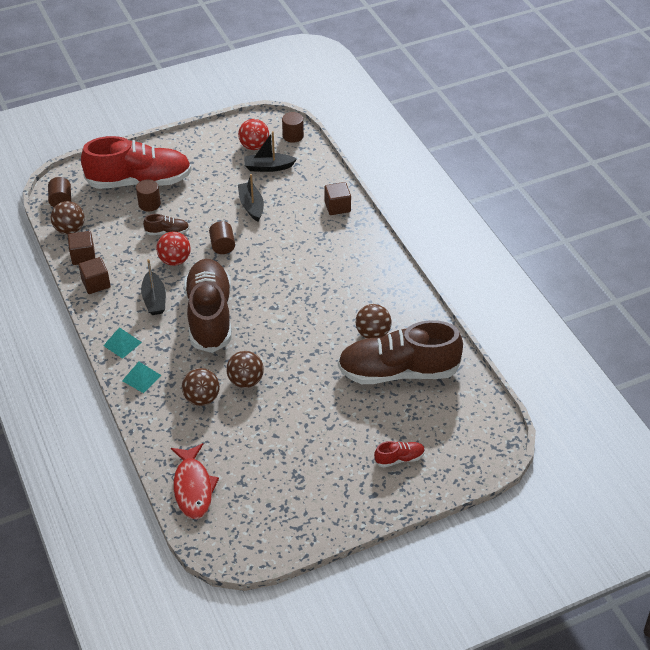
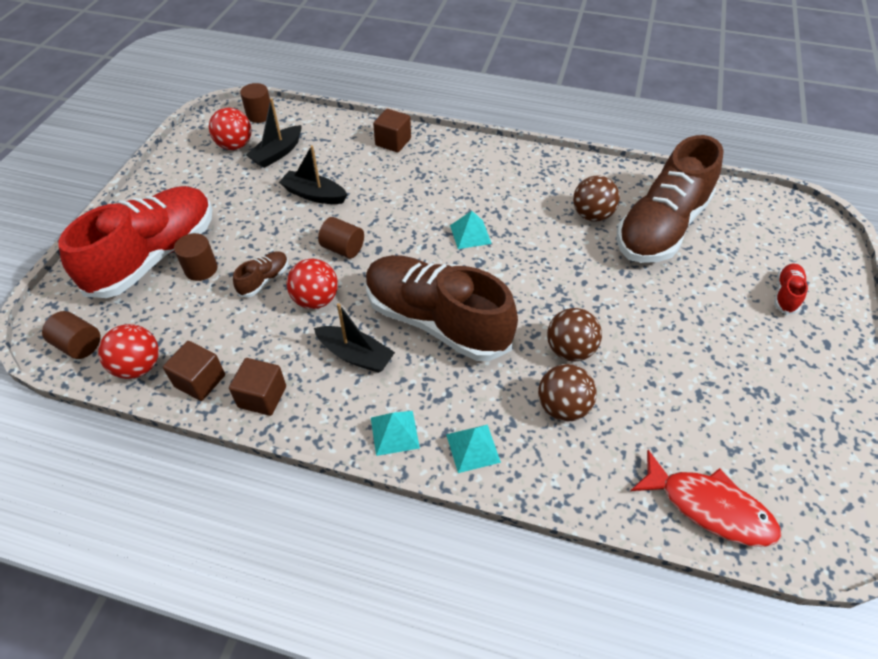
camera: 50 degrees left, 5 degrees up
(70, 229) = (139, 366): brown ball -> red ball
(293, 289) = (470, 234): none -> turquoise pyramid

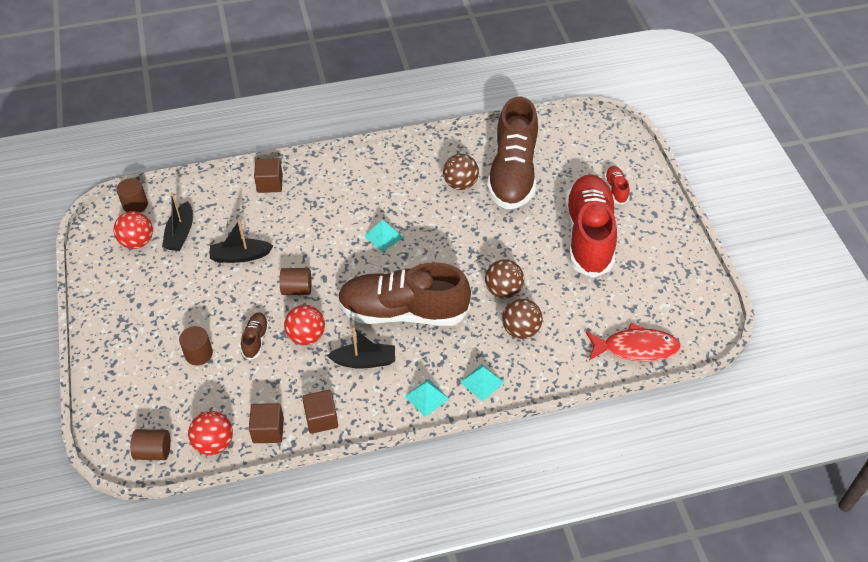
camera: 30 degrees left, 0 degrees up
(155, 256) = (152, 361): red shoe -> red shoe (588, 235)

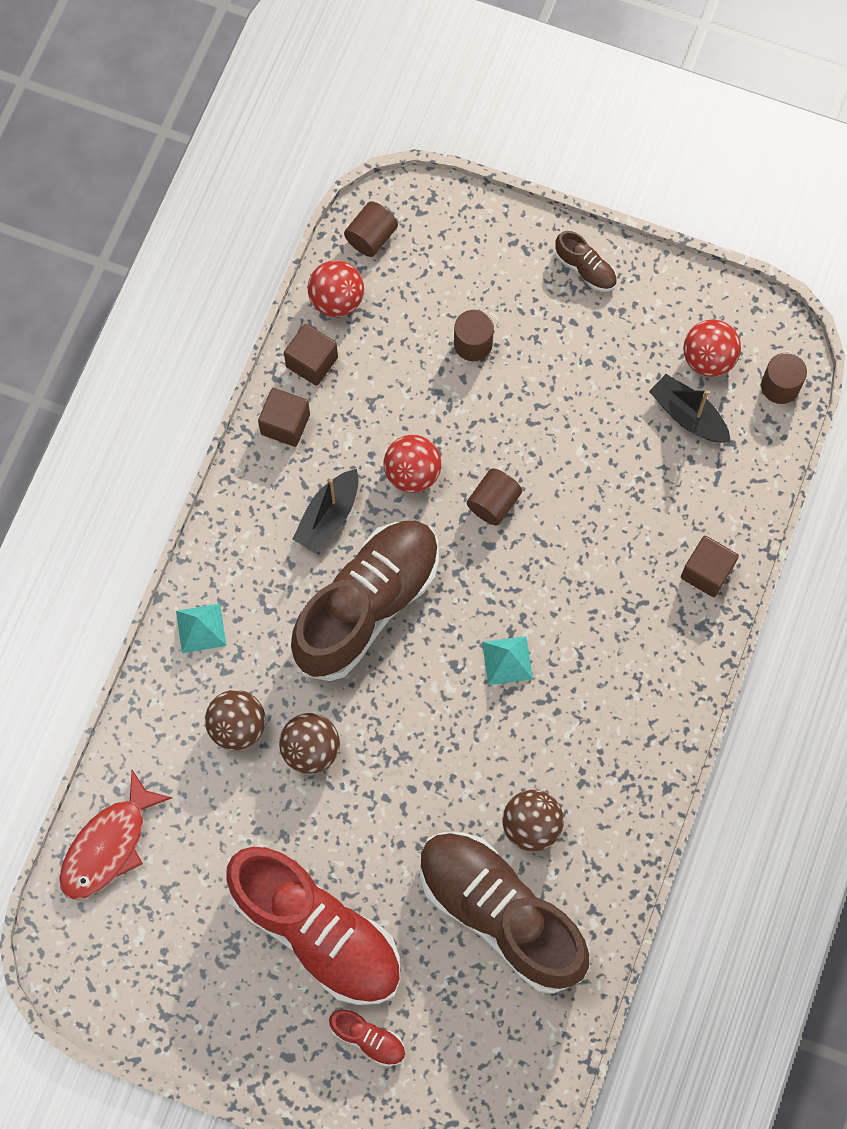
camera: 125 degrees right, 20 degrees up
(240, 256) = (597, 467): black boat -> none
(255, 339) = (448, 415): brown shoe -> brown shoe (585, 269)
(427, 397) = (227, 553): turquoise pyramid -> none

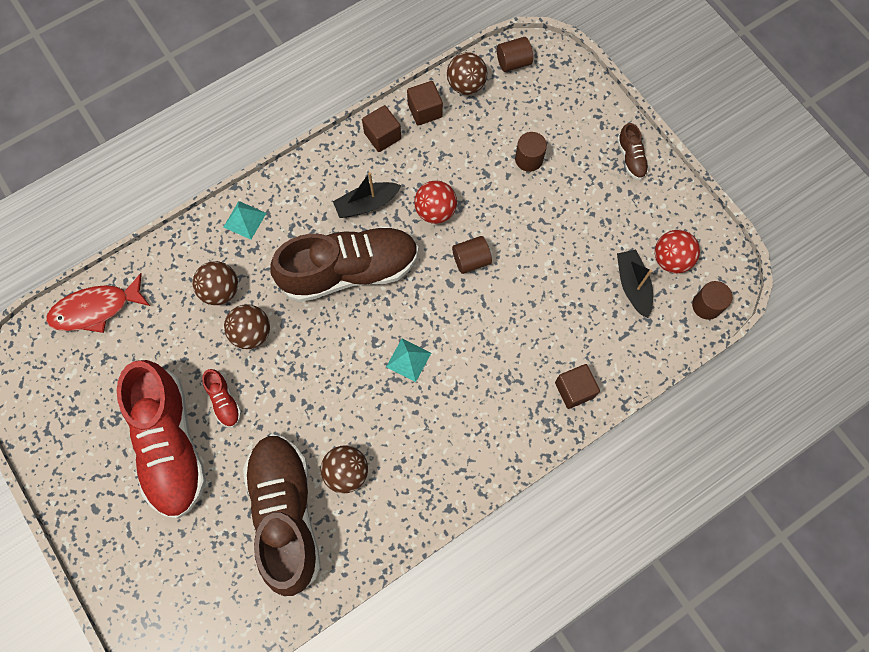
camera: 35 degrees right, 0 degrees up
(337, 300) = (466, 85): red ball -> brown ball
(368, 1038) = (149, 533): red shoe -> red shoe (224, 401)

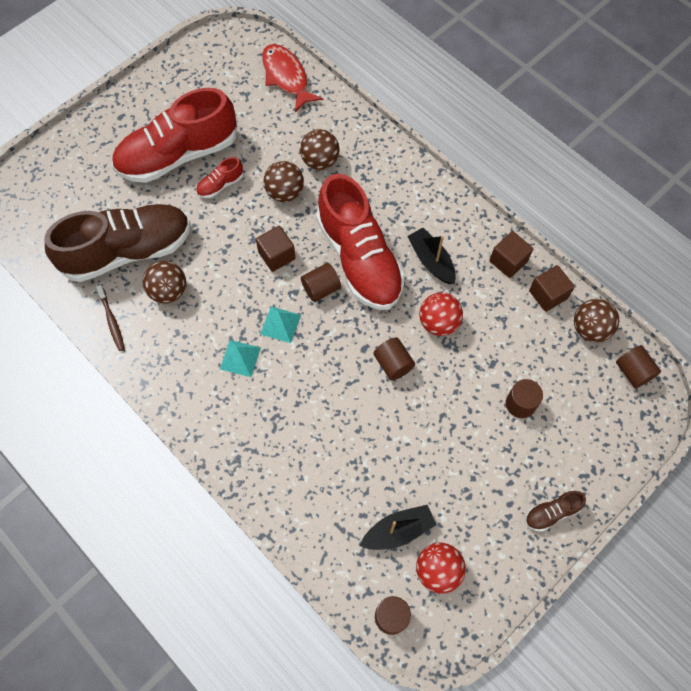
camera: 80 degrees right, 5 degrees down
(244, 220) = (391, 165): turquoise pyramid -> turquoise pyramid (240, 358)
(349, 271) = (359, 259): brown shoe -> red shoe
(370, 538) = (112, 321): none -> brown toothbrush
(376, 314) = (321, 288): none -> brown cylinder
(574, 390) = (273, 483): brown cube -> brown cube (277, 255)

